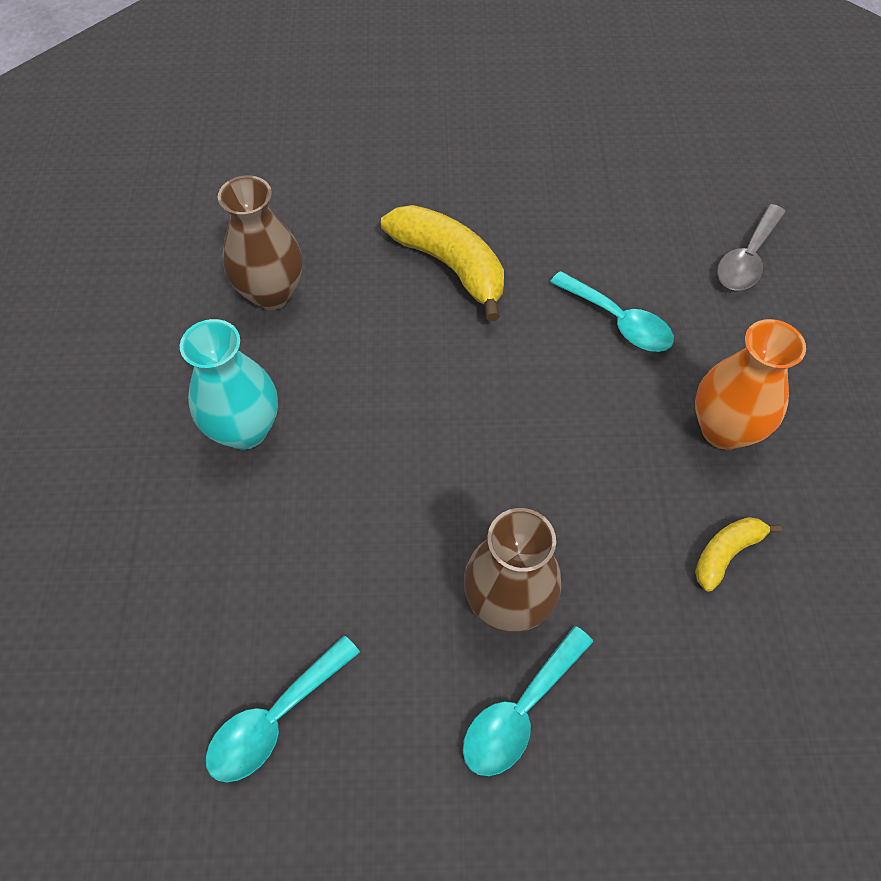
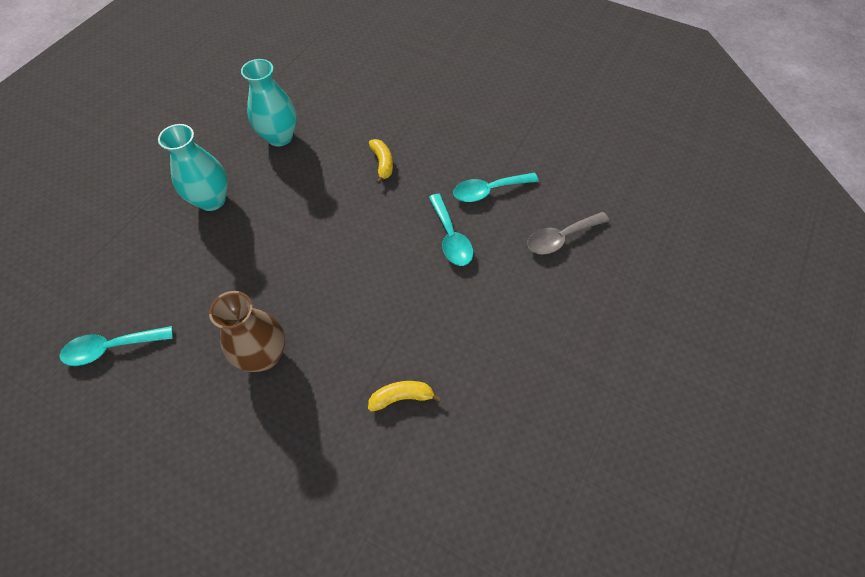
camera: 30 degrees right, 0 degrees up
(272, 293) = (280, 137): brown vase -> turquoise vase
(450, 266) = (382, 163): yellow banana -> yellow banana, size x0.53
(519, 711) = (223, 414): turquoise spoon -> turquoise spoon (488, 191)
(723, 429) = (460, 328): orange vase -> none

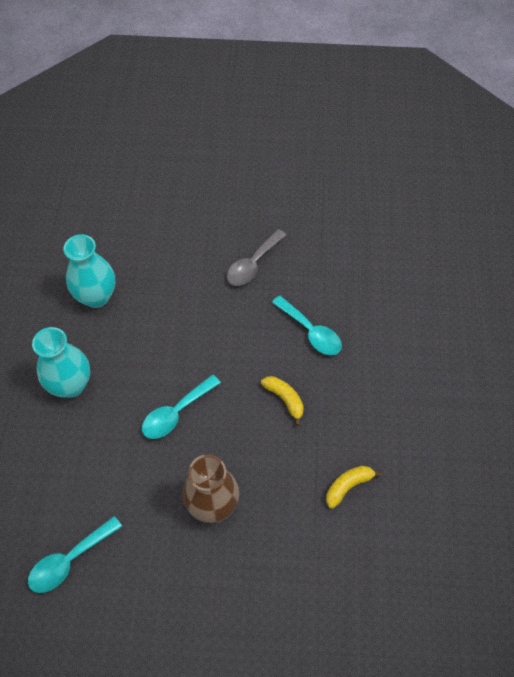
camera: 25 degrees left, 0 degrees up
(382, 163) = (211, 286): yellow banana -> yellow banana (285, 399)
(488, 191) = (319, 276): turquoise spoon -> turquoise spoon (176, 413)
(561, 238) = (401, 295): grey spoon -> grey spoon (252, 264)

